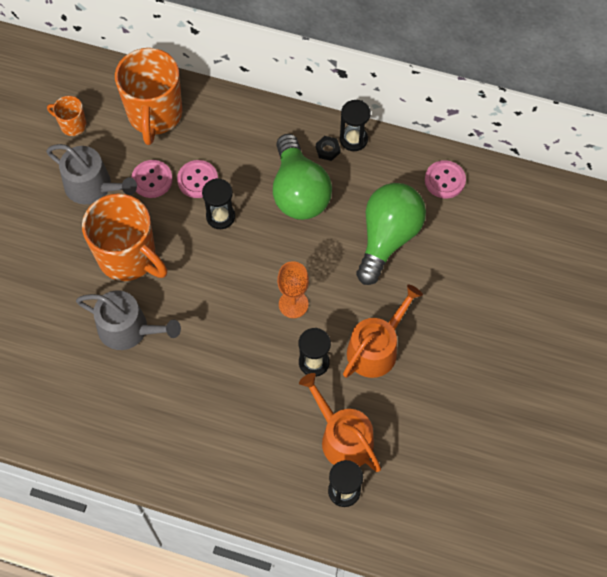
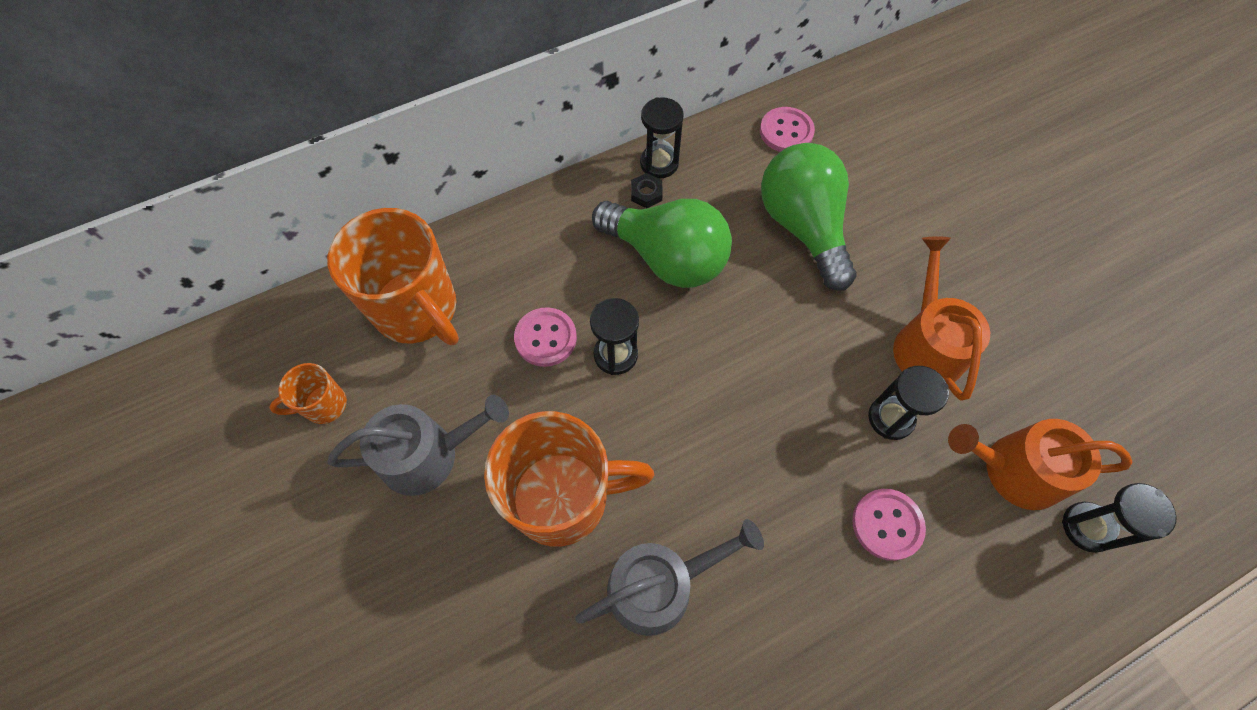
camera: 45 degrees left, 0 degrees up
(152, 180) = (492, 383): pink button -> pink button (887, 524)
(293, 304) = (798, 377): orange goblet -> none

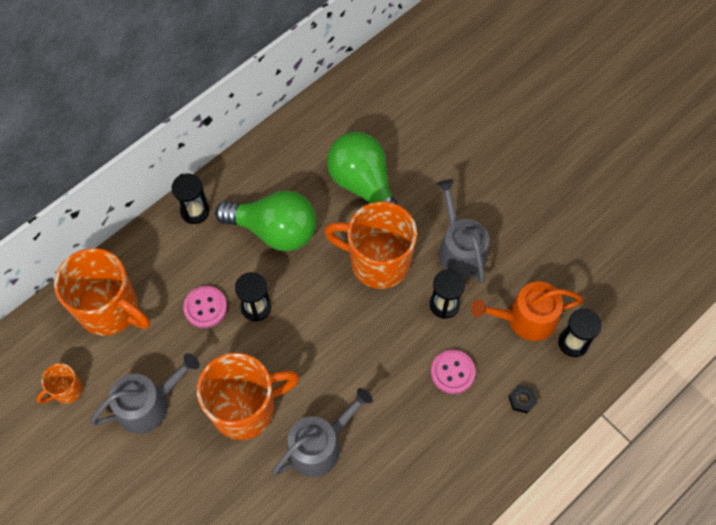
camera: 15 degrees left, 0 degrees up
(646, 193) = (249, 186): black nut -> black nut (522, 400)
(659, 163) = (252, 160): black hourglass -> black hourglass (195, 211)
(786, 132) = (338, 115): pink button -> none
(802, 334) = (378, 262): none -> orange mug
(926, 344) = (460, 249): orange watering can -> grey watering can

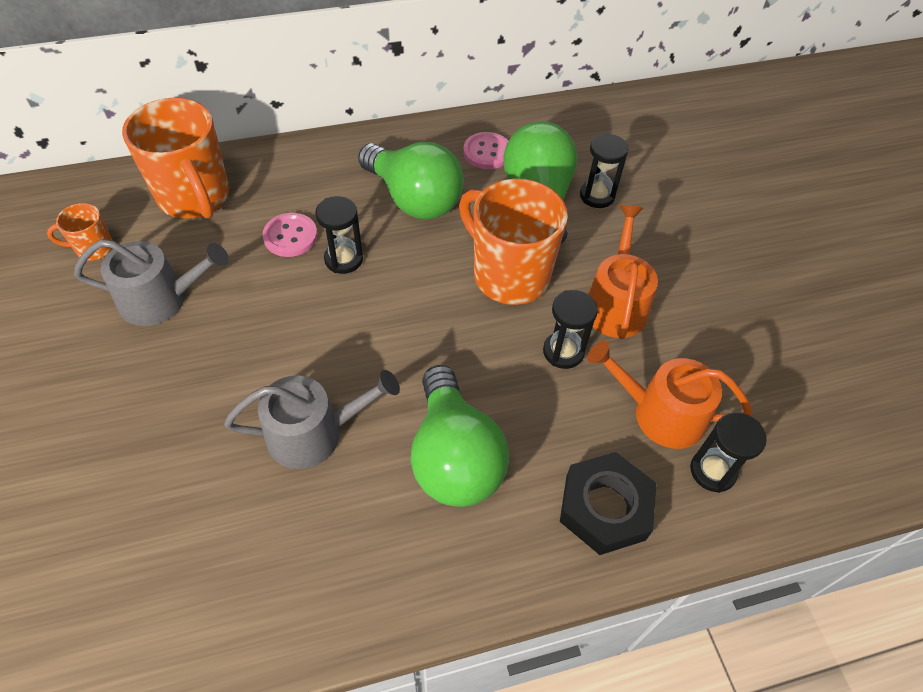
camera: 25 degrees right, 10 degrees down
(195, 211) = (344, 150): black hourglass -> black hourglass (597, 196)
(245, 409) = (259, 352): orange mug -> none
(416, 414) = (454, 456): none -> green light bulb
(452, 372) = (530, 430): pink button -> pink button (487, 152)
(460, 249) = (615, 303): grey watering can -> orange watering can
(522, 400) = (605, 507): black nut -> black nut, size x2.31

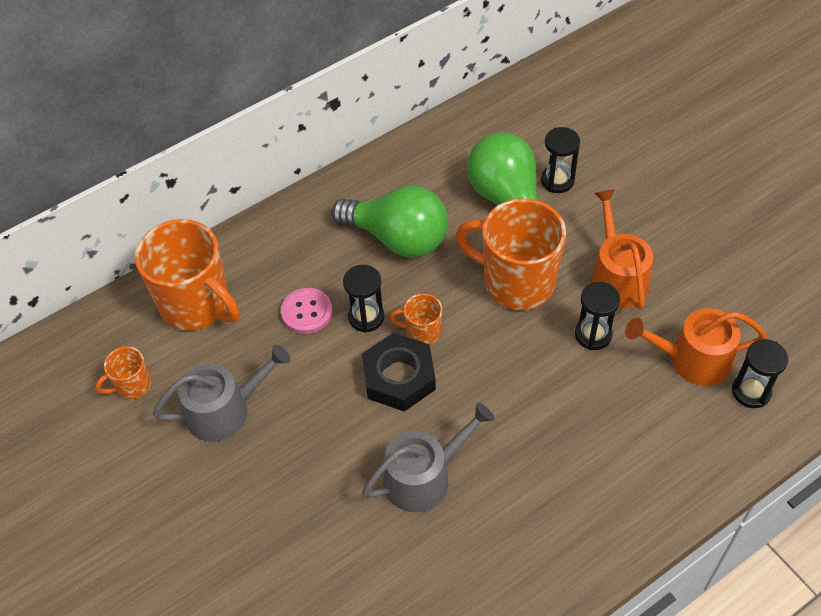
camera: 15 degrees left, 0 degrees up
(390, 291) = (422, 332): none -> orange mug
(454, 456) = (546, 454): green light bulb -> none
(487, 152) = (440, 170): pink button -> none
(605, 507) = (682, 450): black nut -> black nut (399, 377)

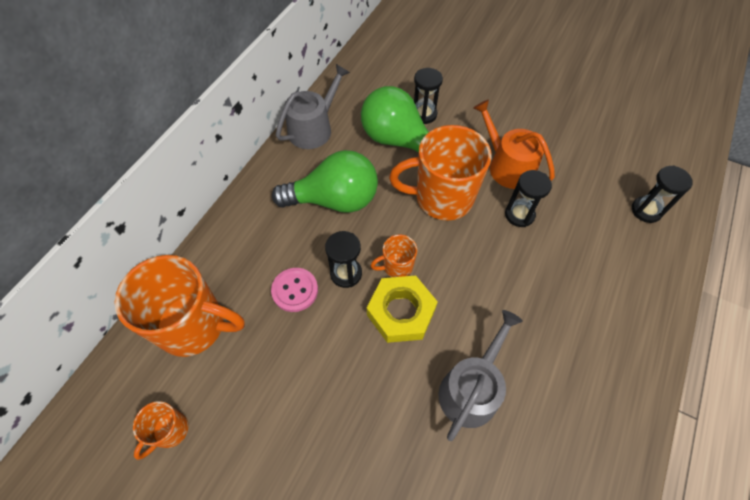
camera: 30 degrees left, 5 degrees up
(225, 410) = (270, 412): grey watering can -> grey watering can (314, 128)
(399, 377) = (401, 312): black nut -> yellow nut
(692, 359) = (594, 204): orange watering can -> none

